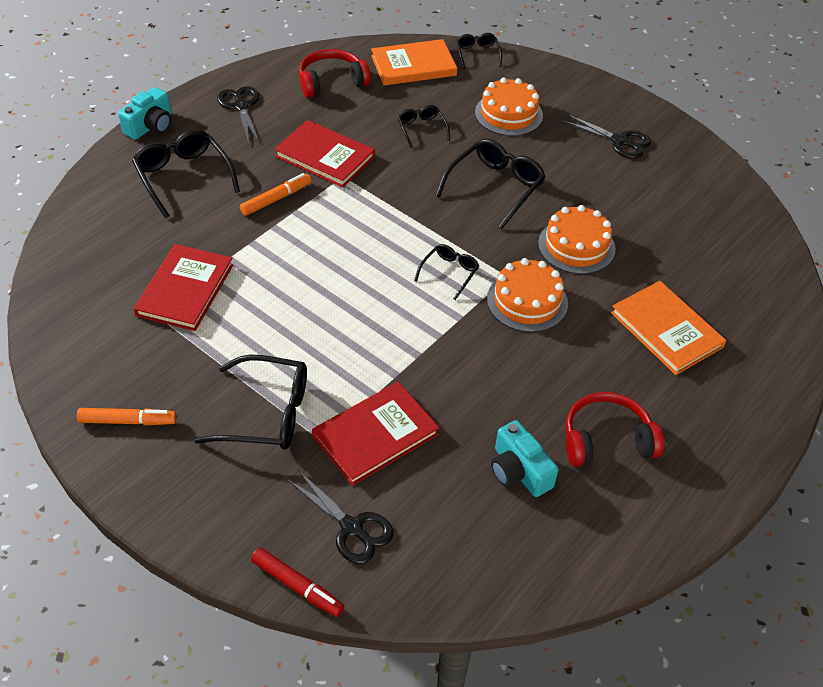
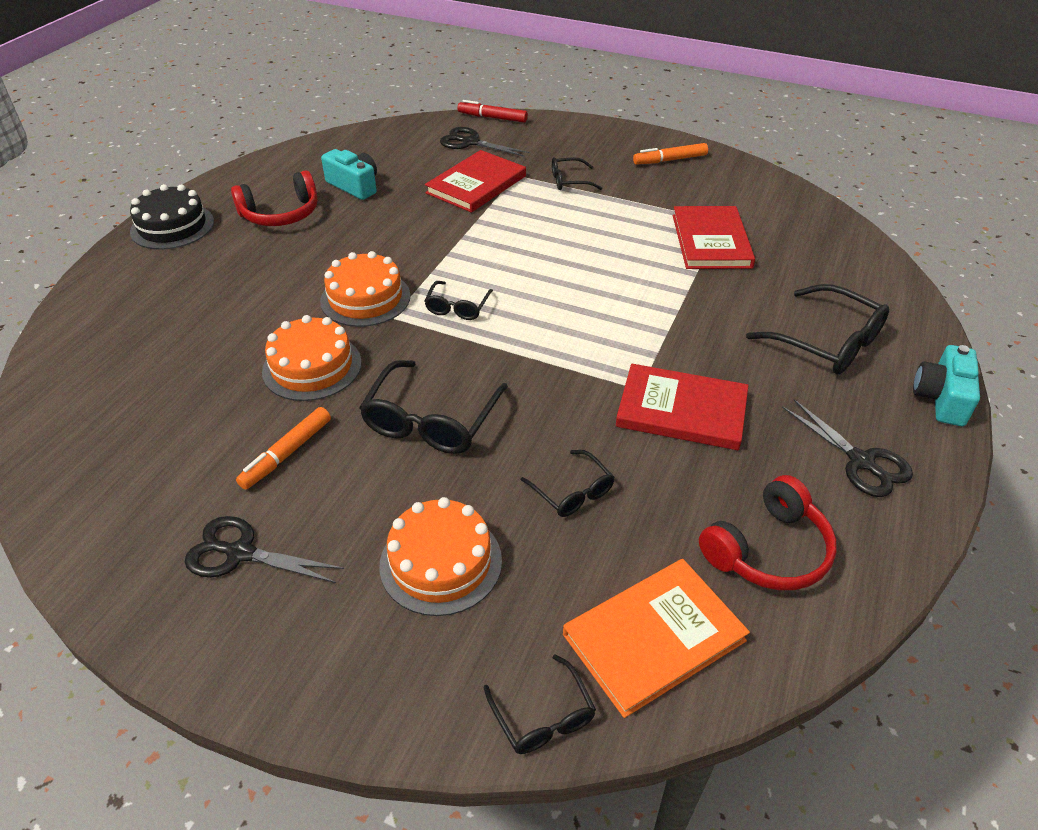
camera: 165 degrees right, 5 degrees down
(267, 413) = (569, 181): black glasses -> black glasses, size x0.56
(276, 199) = (698, 341): orange marker -> orange marker (287, 454)
(666, 330) = (211, 302): orange book -> none
(727, 449) = (172, 226): none -> black cake

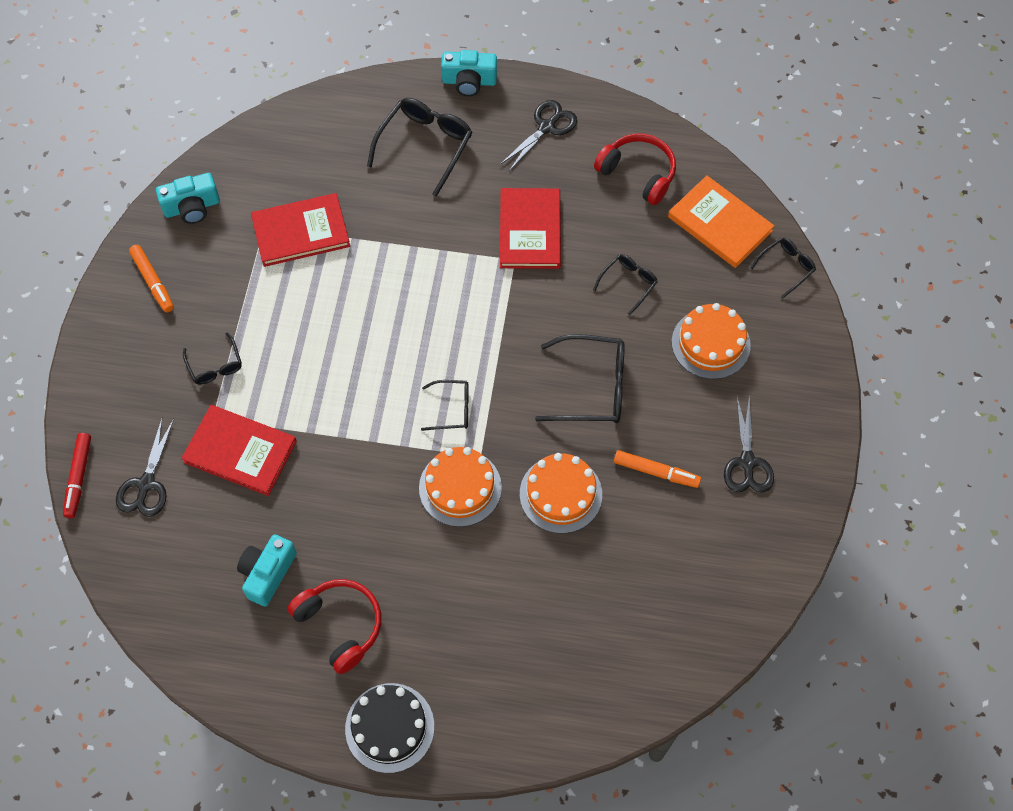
camera: 105 degrees left, 20 degrees up
(752, 185) = (192, 207): none -> turquoise camera

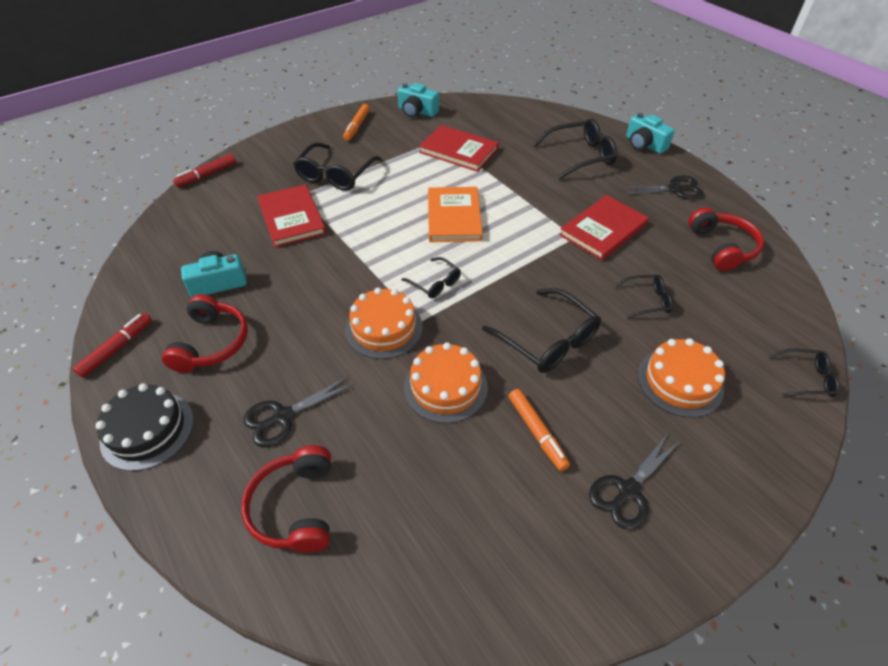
camera: 45 degrees right, 15 degrees down
(146, 484) = (229, 199): black scissors -> black scissors (283, 416)
(215, 366) = (335, 175): black glasses -> black glasses, size x1.79
(268, 702) = (117, 348): none -> red marker
(560, 670) = (295, 507): none -> red headphones
(720, 224) = (766, 313): orange book -> orange book (454, 217)

